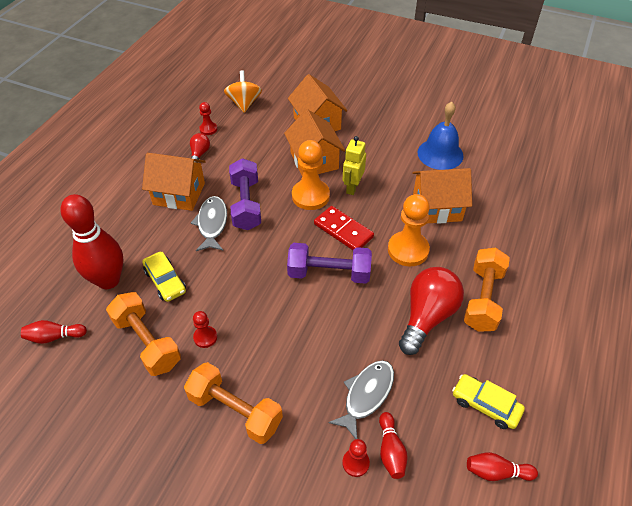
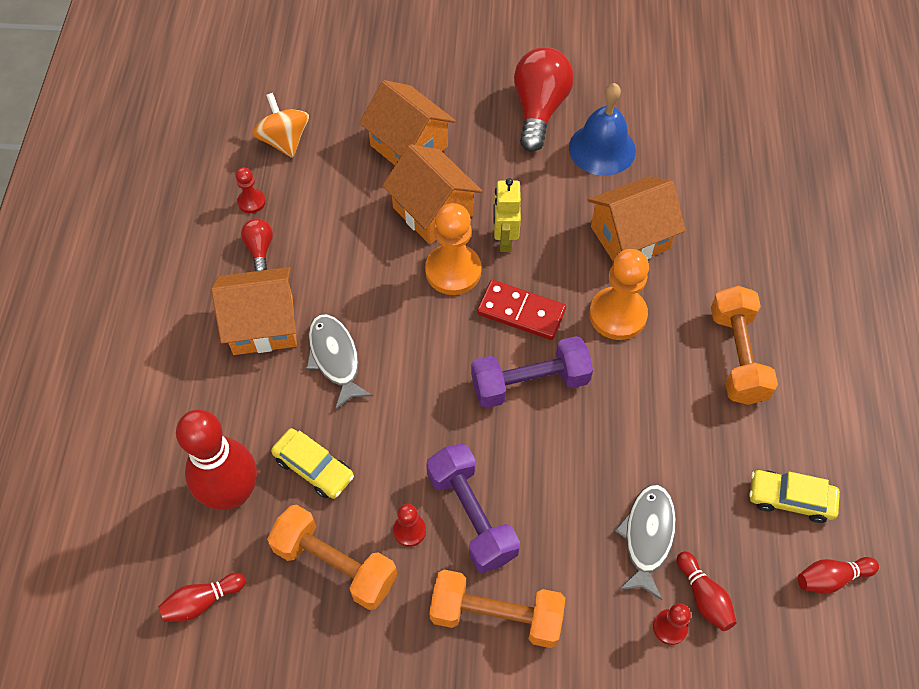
camera: 20 degrees left, 10 degrees up
(246, 204) = (369, 312): purple dumbbell -> purple dumbbell (471, 516)
(427, 317) = (679, 404): red light bulb -> red light bulb (539, 110)

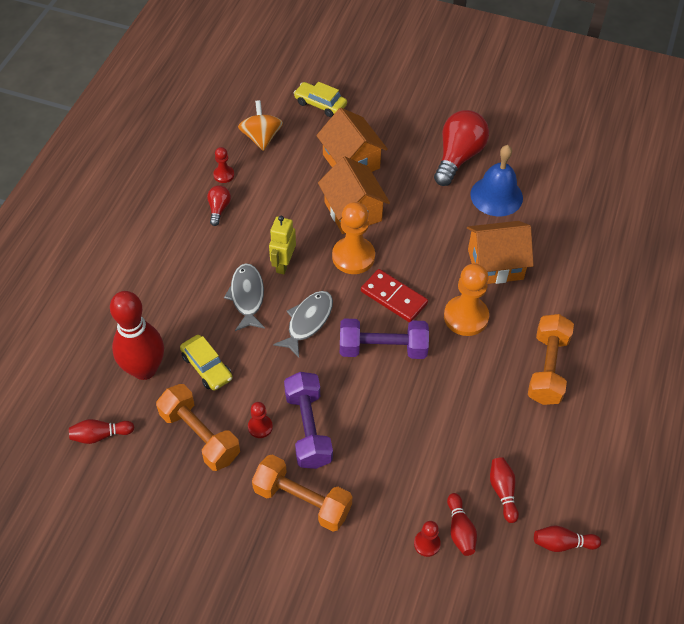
camera: 15 degrees right, 5 degrees down
(263, 325) = (204, 261): orange house -> none
(504, 239) = (399, 243): yellow robot -> yellow robot (283, 264)
(647, 537) = (432, 477): grey fish -> grey fish (308, 322)
(738, 531) = (503, 491): none -> red bowling pin
(790, 499) = (551, 480): yellow car -> yellow car (320, 104)

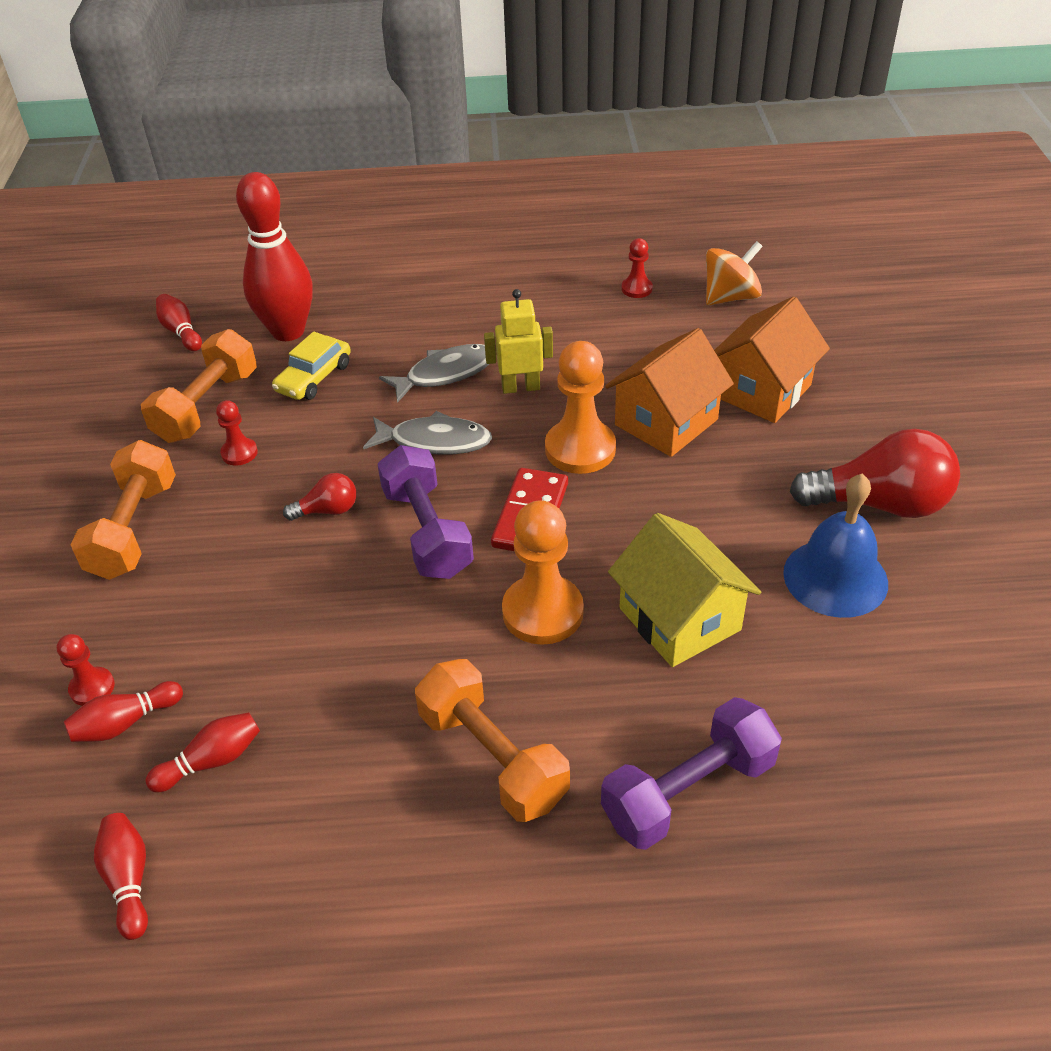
camera: 70 degrees right, 10 degrees down
(219, 209) = (575, 304): red light bulb -> red light bulb (328, 510)
(308, 429) = (253, 498): purple dumbbell -> purple dumbbell (688, 791)
(320, 104) = (846, 327): yellow car -> none
(495, 264) = (679, 619): orange house -> yellow house
(547, 368) = (492, 757): orange dumbbell -> orange dumbbell turned 60 degrees clockwise

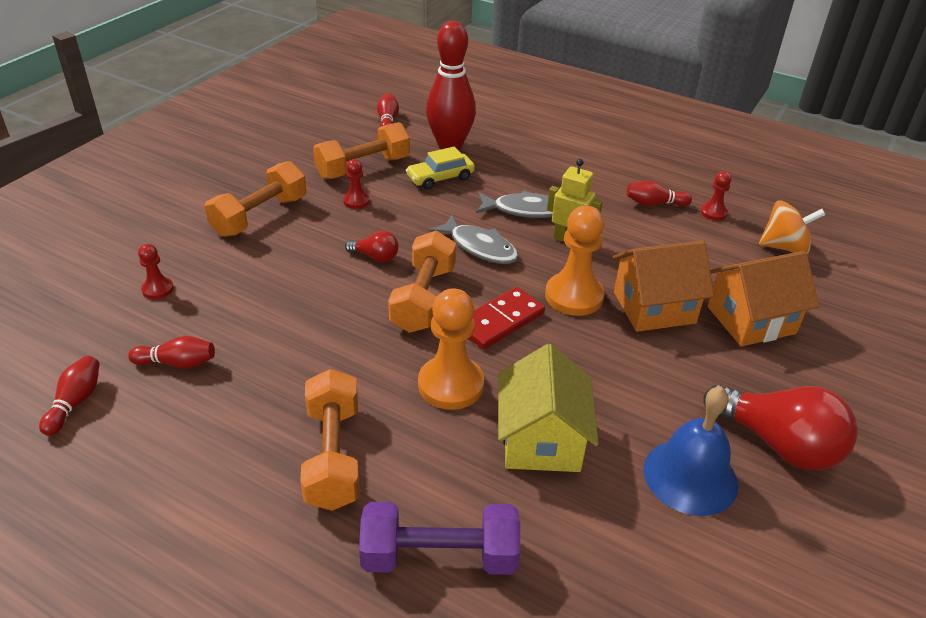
camera: 30 degrees right, 5 degrees down
(125, 723) = (155, 317): red bowling pin -> red bowling pin (654, 204)
(427, 532) = (423, 298): purple dumbbell -> orange dumbbell

